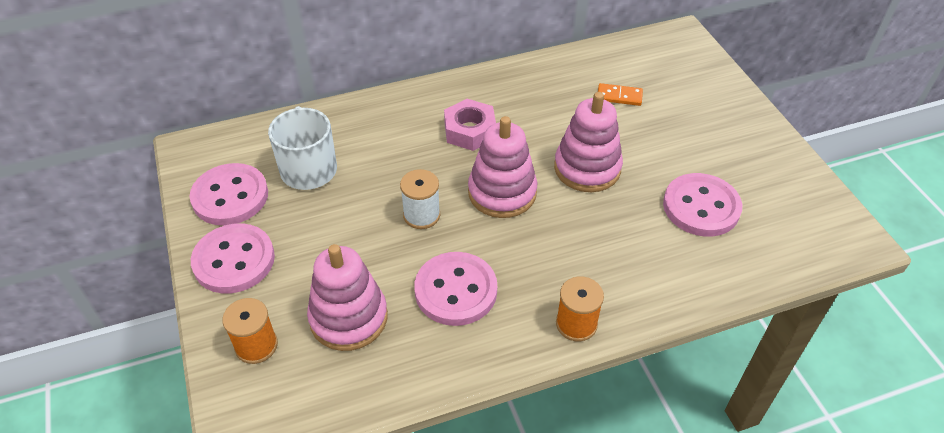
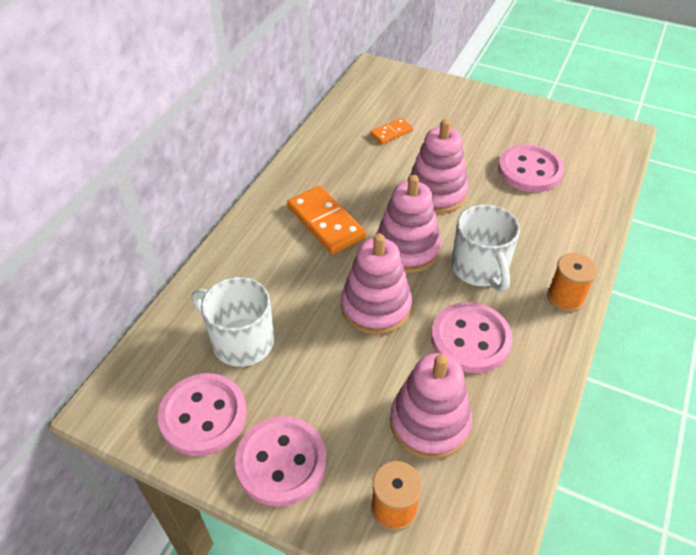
camera: 45 degrees left, 0 degrees up
(421, 215) = (376, 307): white spool -> pink stacking toy
(470, 131) = (326, 222): pink nut -> orange domino
(538, 249) = (480, 269): none -> white mug

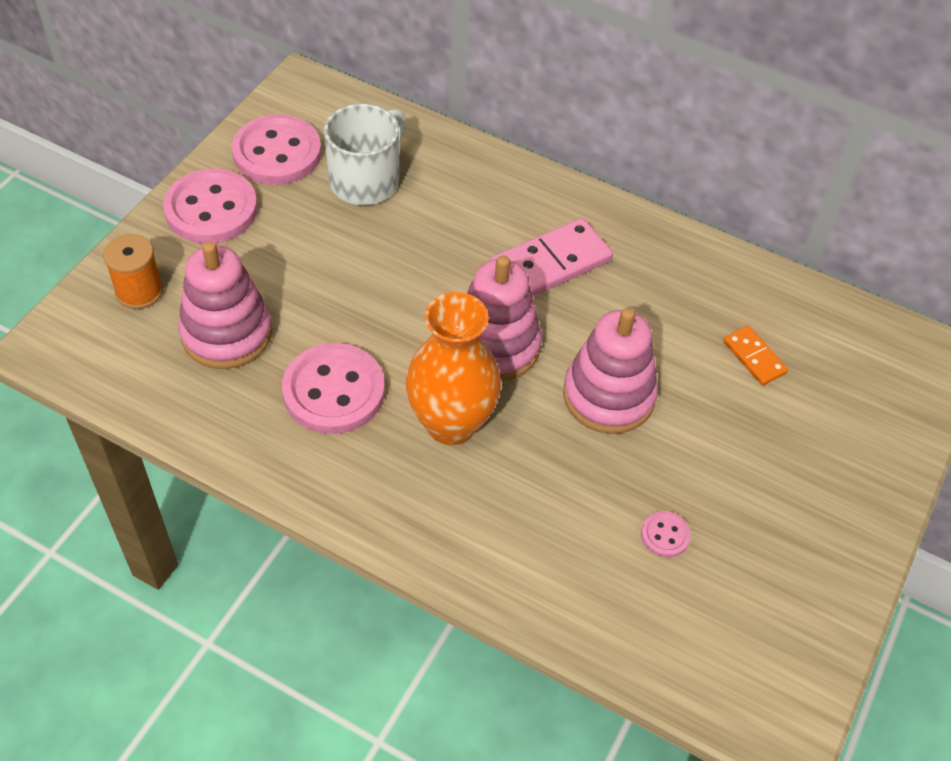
camera: 90 degrees right, 5 degrees up
(326, 222) = (550, 264): orange domino -> pink domino
(376, 307) = (398, 302): pink stacking toy -> none
(480, 269) = (451, 424): white mug -> orange vase
(529, 170) = (665, 535): pink button -> pink button, size x0.45
(565, 297) = (387, 516): orange spool -> none

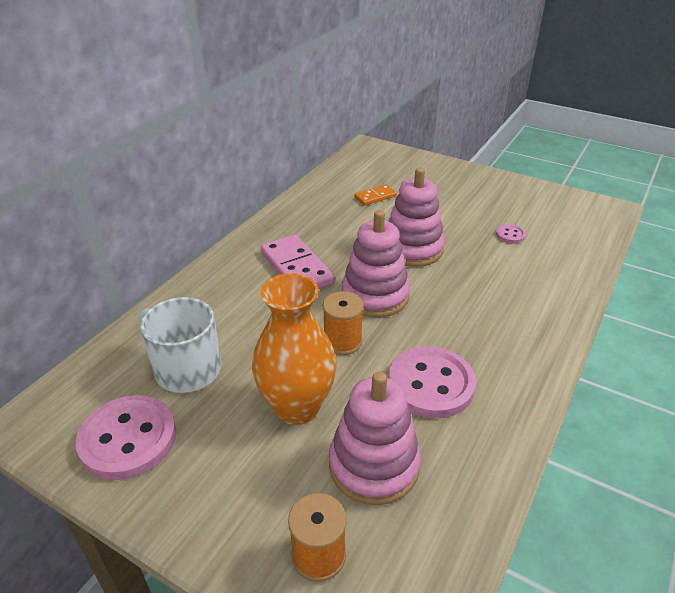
camera: 85 degrees left, 15 degrees down
(211, 209) = (201, 494): pink button -> none
(407, 311) = (342, 341): none -> orange spool
(451, 424) = (449, 318): orange vase -> orange vase (297, 407)

